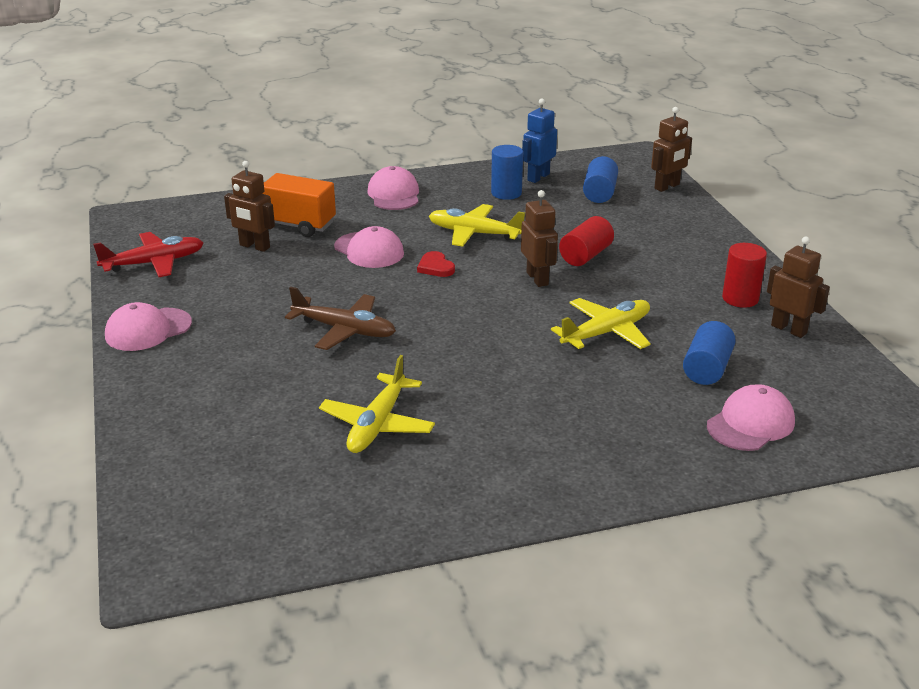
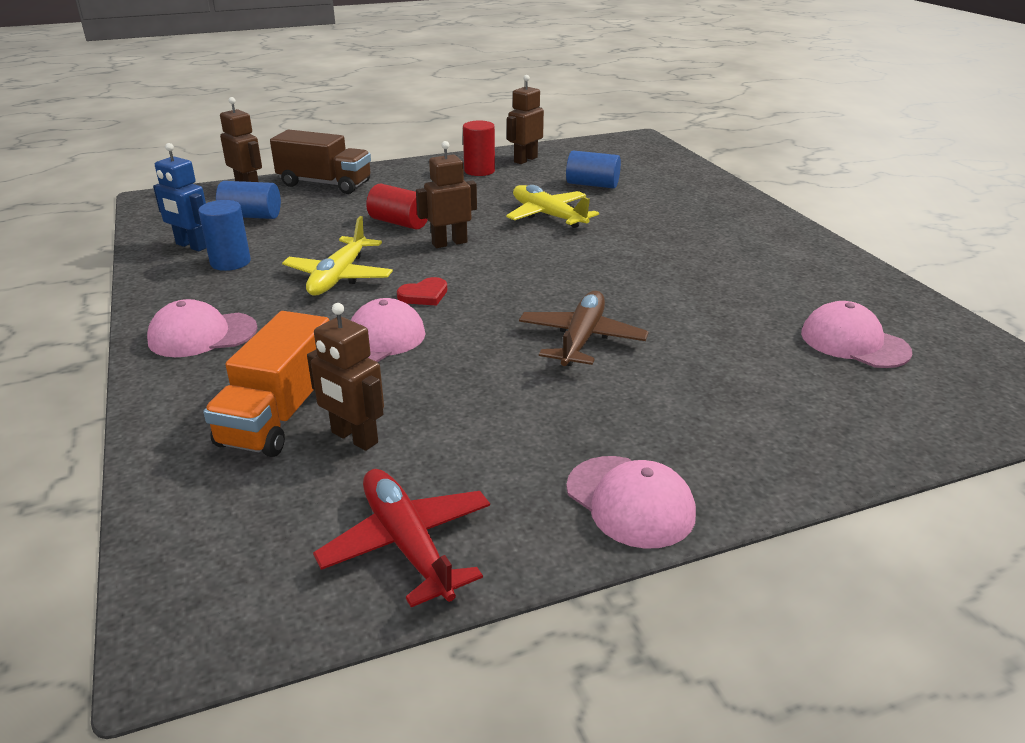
camera: 95 degrees left, 0 degrees up
(254, 246) = (354, 438): brown robot -> brown robot turned 105 degrees clockwise
(378, 424) = (749, 306): yellow plane -> none
(683, 218) = (325, 184): none -> brown truck
(750, 423) = (659, 176): pink cap -> pink cap (854, 342)

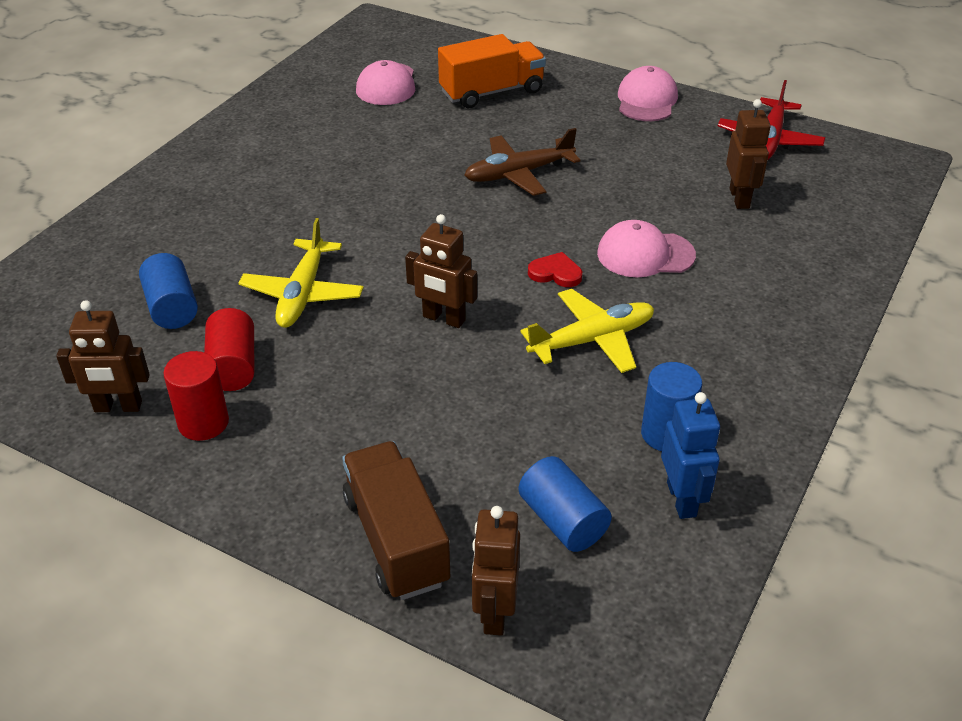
camera: 130 degrees left, 10 degrees up
(202, 335) = (768, 343): pink cap -> none
(280, 415) = (769, 237): orange truck -> orange truck (491, 92)
(399, 223) = (437, 383): red cylinder -> red cylinder (233, 366)

